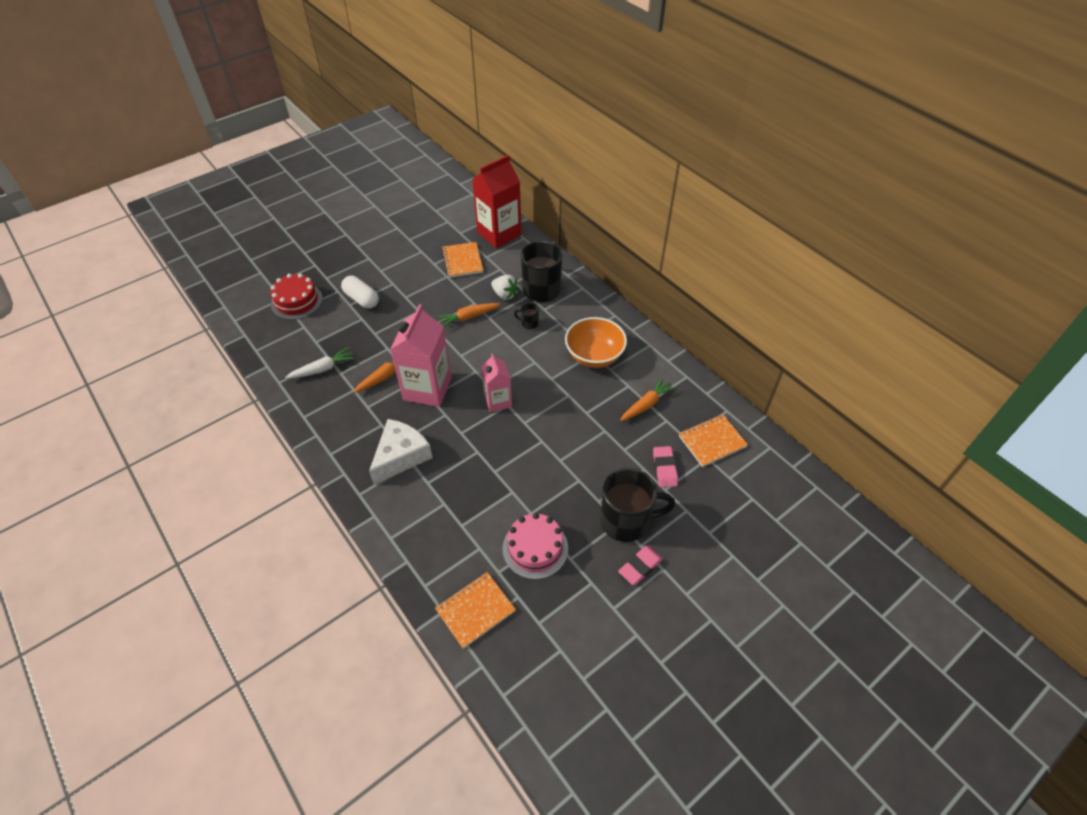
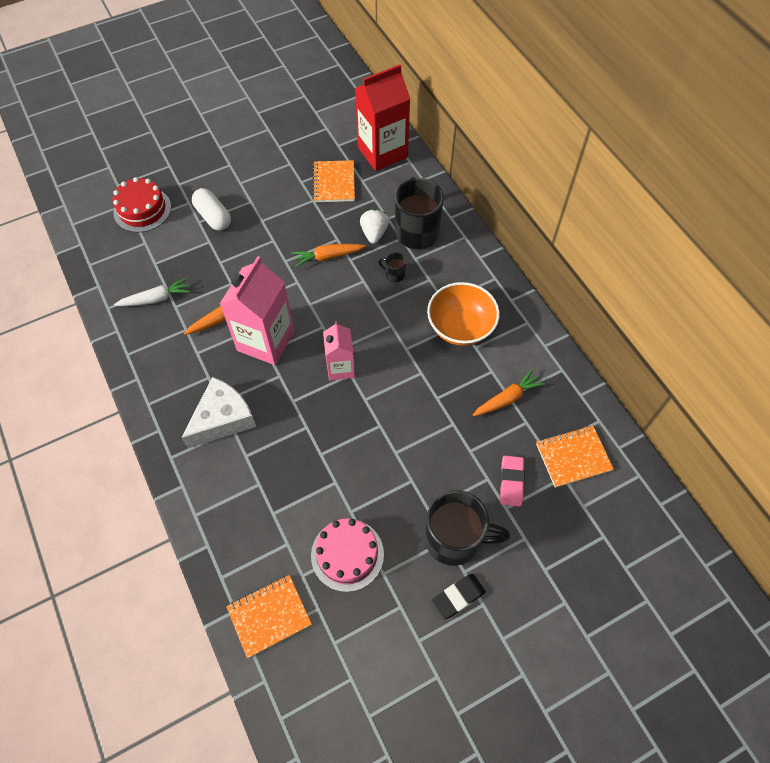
camera: 10 degrees right, 10 degrees up
(505, 295) = (374, 233): white strawberry -> white strawberry turned 135 degrees counterclockwise
(640, 567) = (458, 597): pink eraser -> black eraser

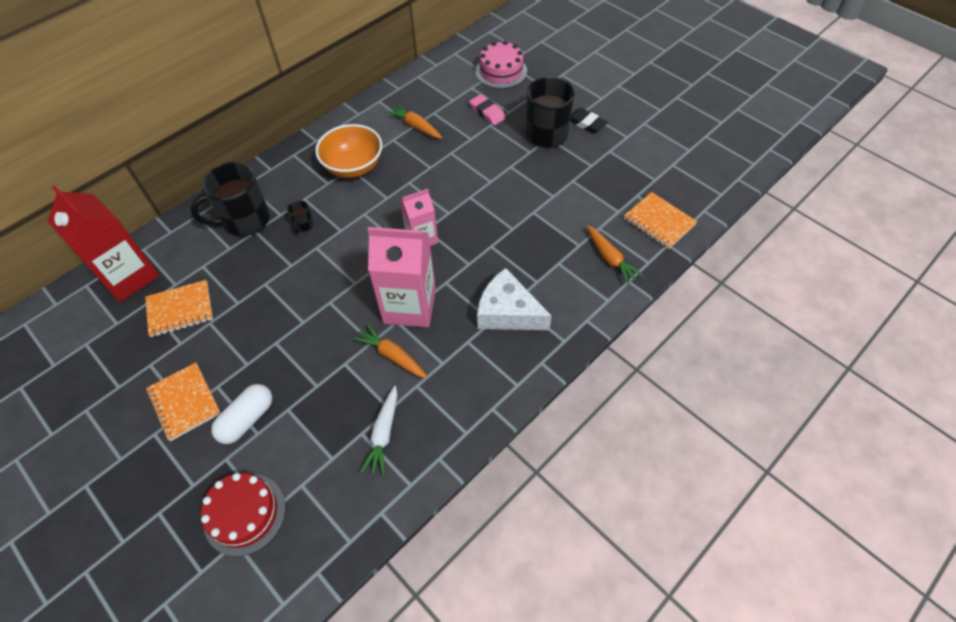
camera: 105 degrees left, 5 degrees down
(156, 299) = (383, 434): white carrot -> white carrot turned 135 degrees counterclockwise
(328, 257) = (290, 285): orange carrot -> orange carrot (610, 258)
(347, 554) = (588, 189): pink cake -> pink cake (501, 71)
(374, 233) = (252, 254): white strawberry -> none
(511, 482) = (487, 112): pink eraser -> pink eraser turned 60 degrees clockwise
(573, 457) = (453, 85): orange notebook -> orange notebook (184, 402)

